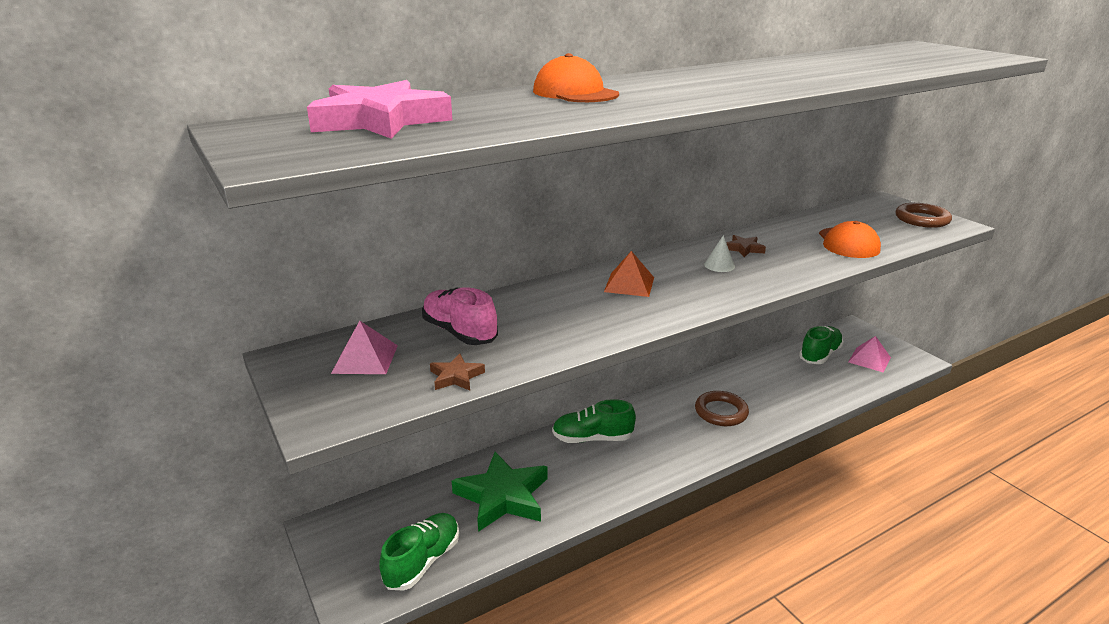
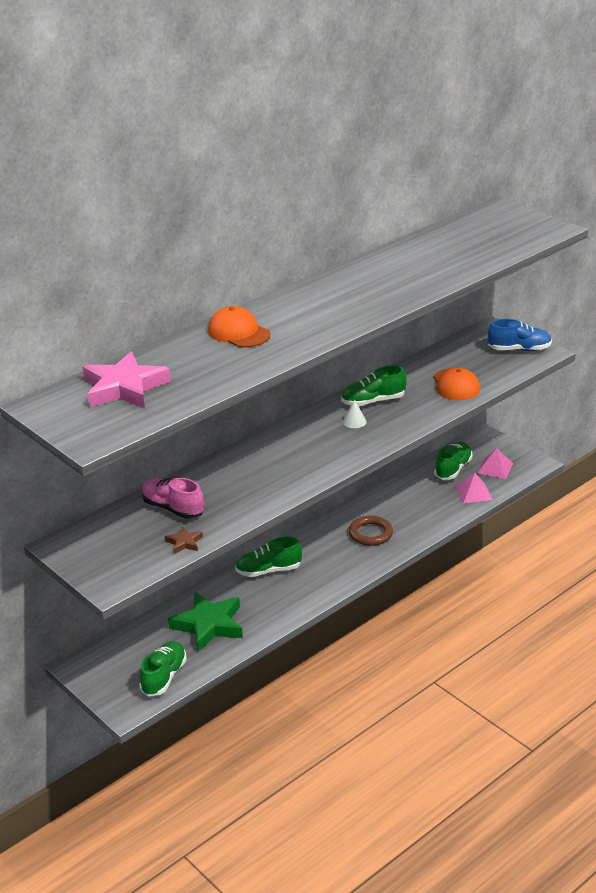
camera: 10 degrees left, 5 degrees up
(365, 359) = (115, 538): pink pyramid -> pink pyramid (473, 493)
(629, 284) = (287, 449): orange pyramid -> none
(744, 249) = (373, 401): brown star -> green shoe
(922, 219) = (519, 349): brown ring -> blue shoe

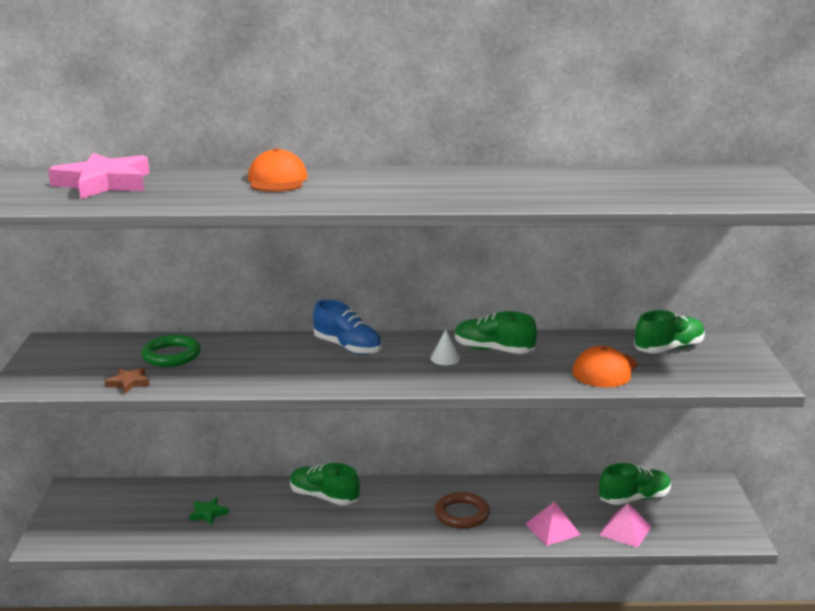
camera: 40 degrees right, 10 degrees down
(164, 677) = (110, 534): green shoe -> green shoe (668, 348)
(173, 508) = (171, 355): pink shoe -> green ring
(209, 625) = (208, 513): green star -> green star, size x0.45
(495, 468) = (684, 519): pink pyramid -> pink pyramid (552, 529)
(519, 349) = (735, 367): blue shoe -> blue shoe (347, 347)

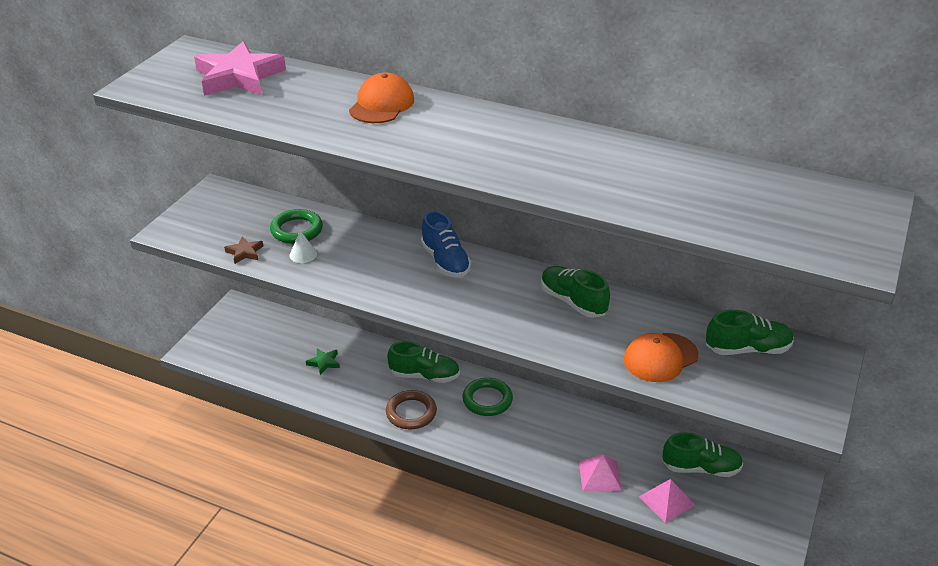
camera: 25 degrees right, 15 degrees up
(324, 497) = (424, 376): green shoe -> green shoe turned 135 degrees clockwise
(401, 500) = (487, 400): none -> green ring
(445, 358) = (521, 299): white cone -> white cone (303, 254)
(462, 514) = (529, 432): brown ring -> brown ring (411, 413)

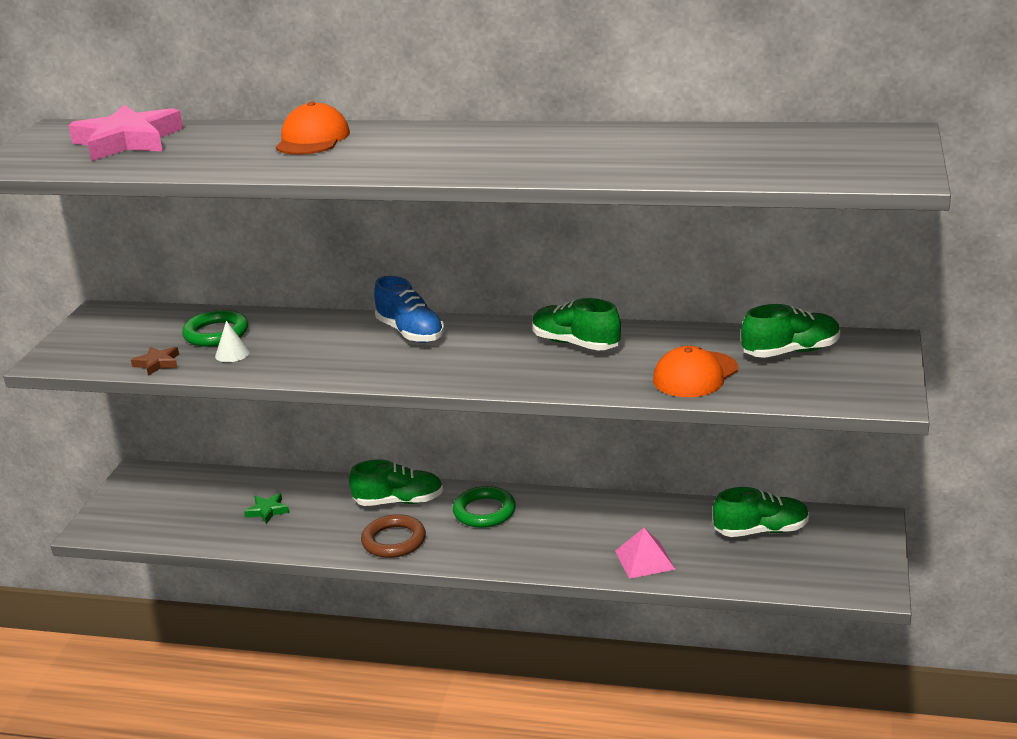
camera: 10 degrees left, 10 degrees down
(666, 500) = (731, 569): pink pyramid -> none

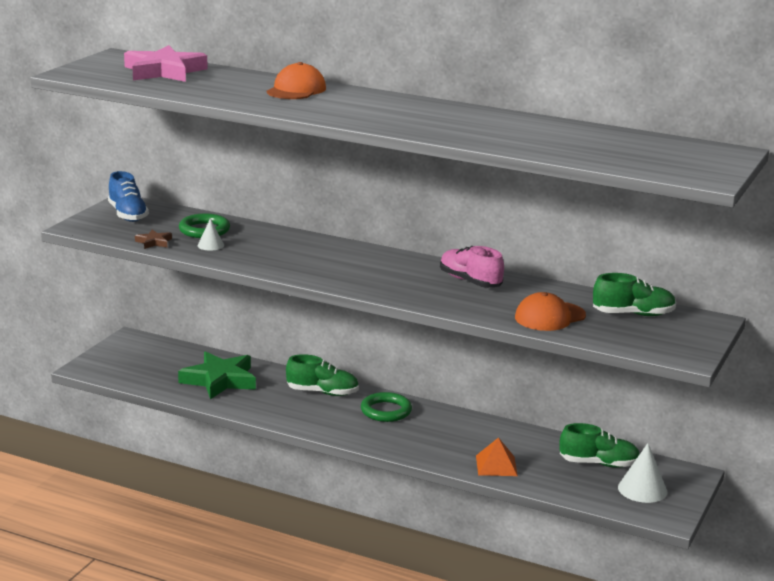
camera: 10 degrees right, 5 degrees down
(267, 511) = (219, 380): green star -> green star, size x2.24
(394, 541) = (308, 417): brown ring -> none
(410, 333) = (348, 253): blue shoe -> blue shoe (127, 215)
(576, 344) = (470, 281): green shoe -> pink shoe
(644, 560) = (496, 465): pink pyramid -> orange pyramid
(826, 555) = (642, 489): none -> white cone

